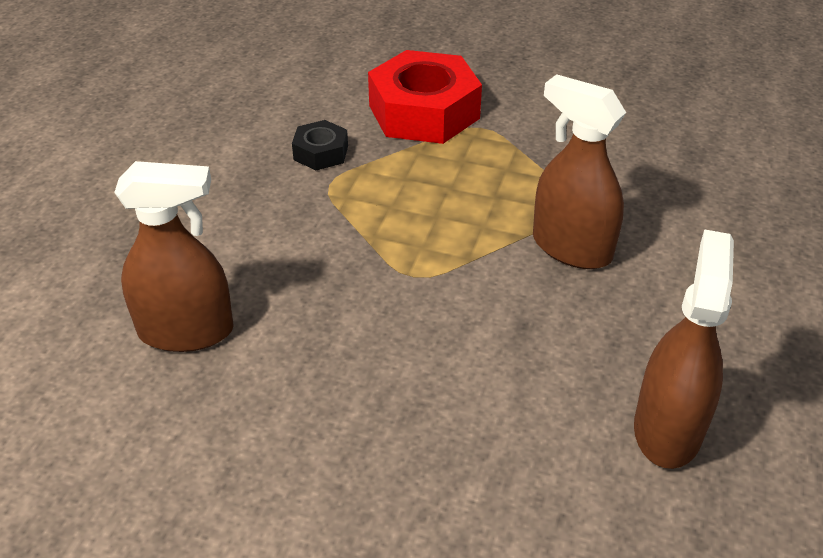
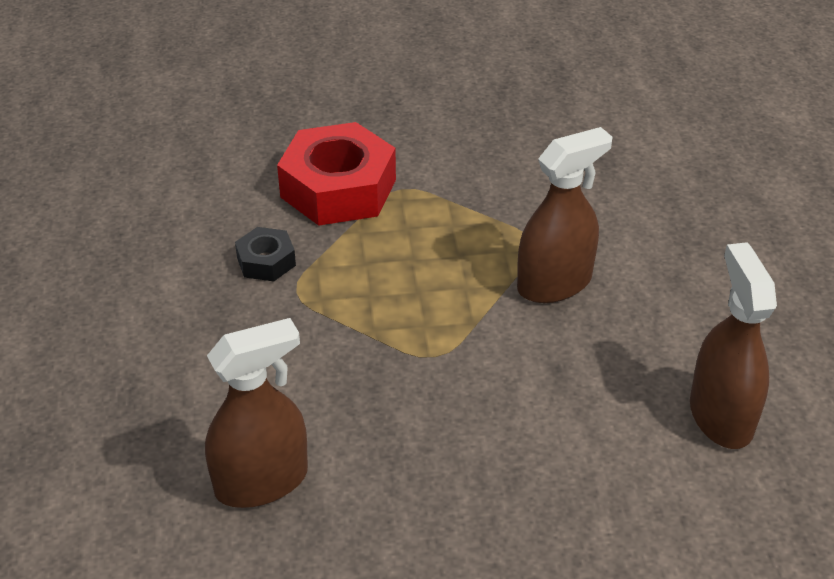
camera: 25 degrees left, 0 degrees up
(571, 248) = (554, 283): brown spray bottle -> brown spray bottle turned 135 degrees clockwise

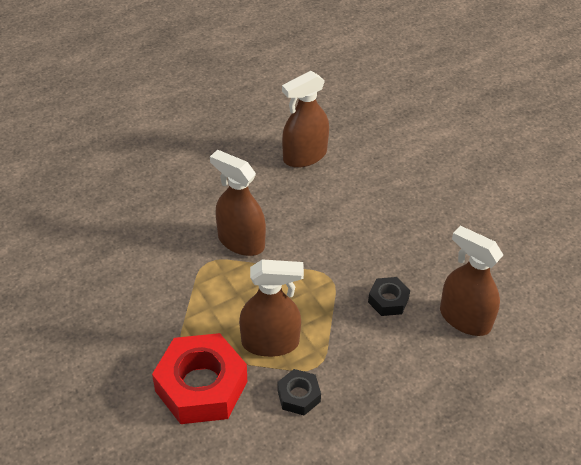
camera: 115 degrees left, 5 degrees up
(353, 403) = (388, 300): none -> black nut
(361, 261) = (270, 342): none -> brown spray bottle

